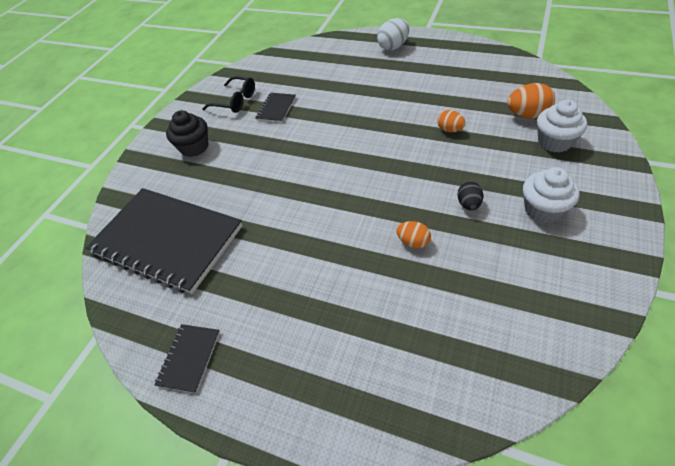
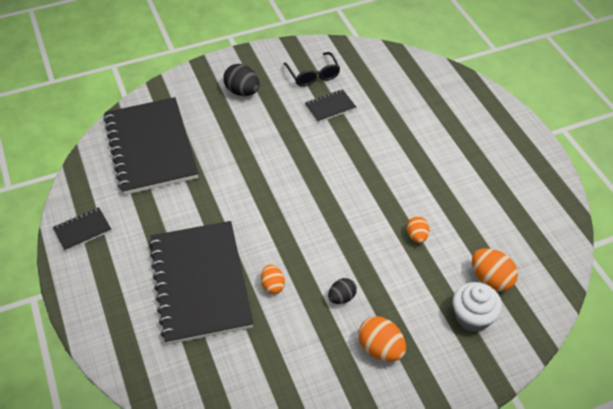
camera: 40 degrees right, 0 degrees up
(194, 147) = (242, 92): black cupcake -> black egg
(358, 294) = (200, 283): none -> black notebook
(393, 47) = (492, 127): white egg -> none
(543, 209) = (380, 349): white cupcake -> orange egg

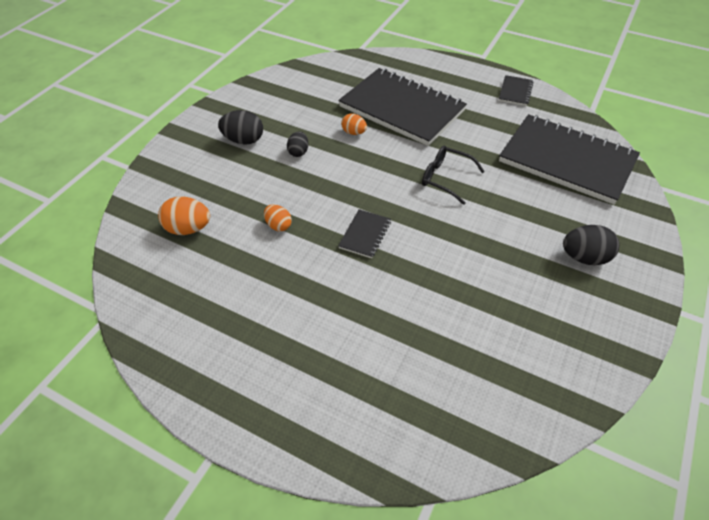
camera: 140 degrees right, 0 degrees up
(313, 75) = (553, 330): black glasses -> black glasses (445, 178)
(330, 107) = (486, 301): black notebook -> black notebook (365, 234)
(380, 349) = (244, 140): orange egg -> black egg
(472, 317) = (187, 194): white cupcake -> none

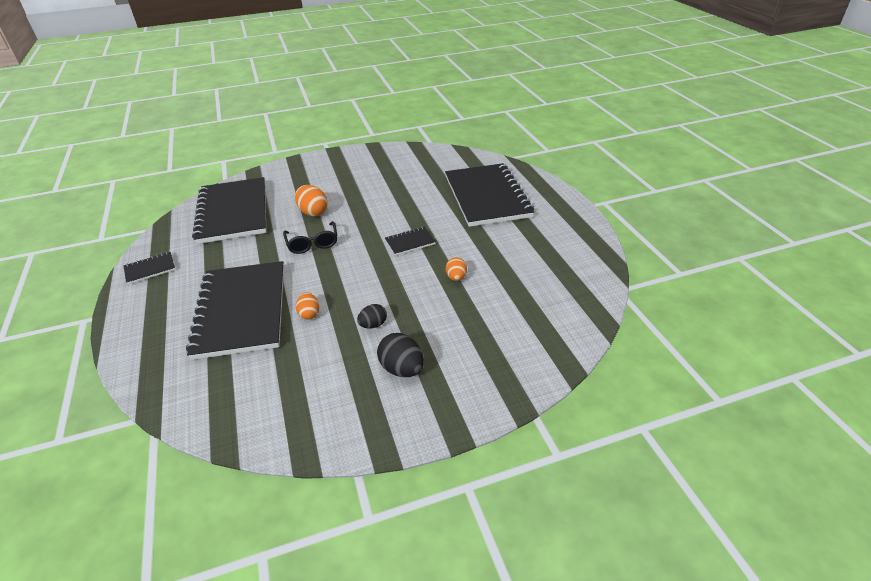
camera: 135 degrees left, 10 degrees down
(188, 229) = (523, 313): orange egg -> orange egg (313, 212)
(362, 361) = (487, 197): none -> black notebook
(584, 257) = (324, 176): black egg -> none

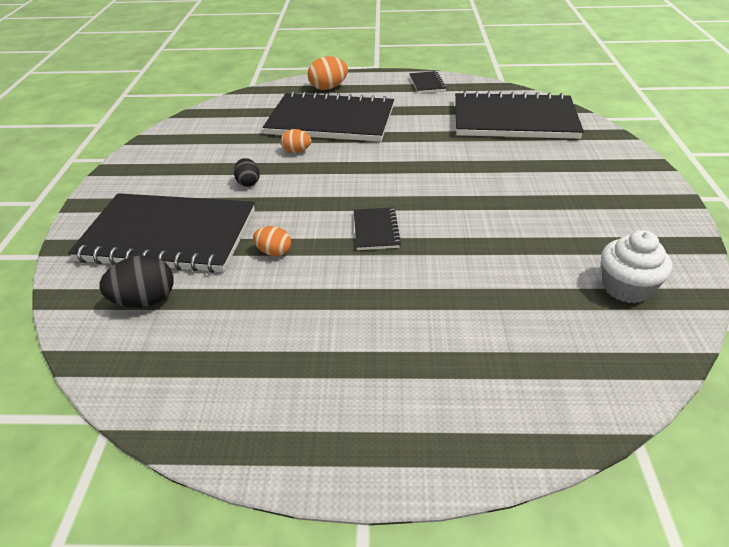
camera: 110 degrees right, 0 degrees up
(312, 243) = (418, 162): black glasses -> none
(313, 212) = (490, 167): orange egg -> orange egg (328, 88)
(402, 369) = (176, 190): black egg -> black egg (145, 301)
(420, 162) = (626, 287): none -> white cupcake
(487, 197) = (463, 342): black notebook -> black notebook (168, 236)

